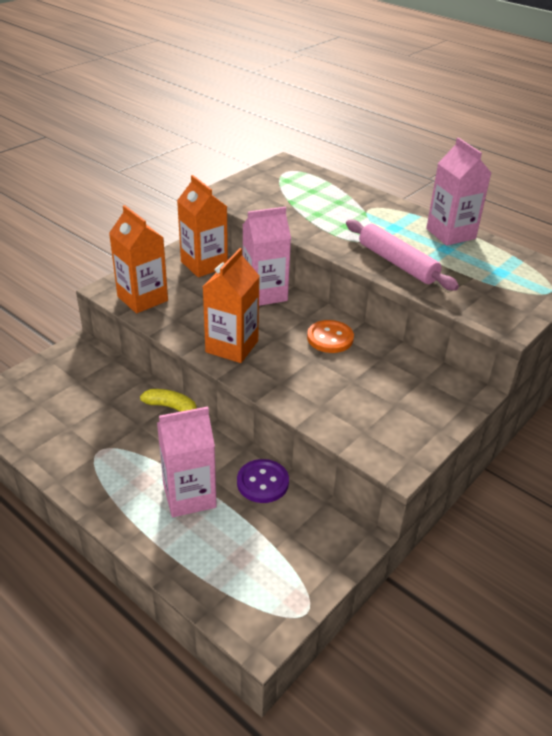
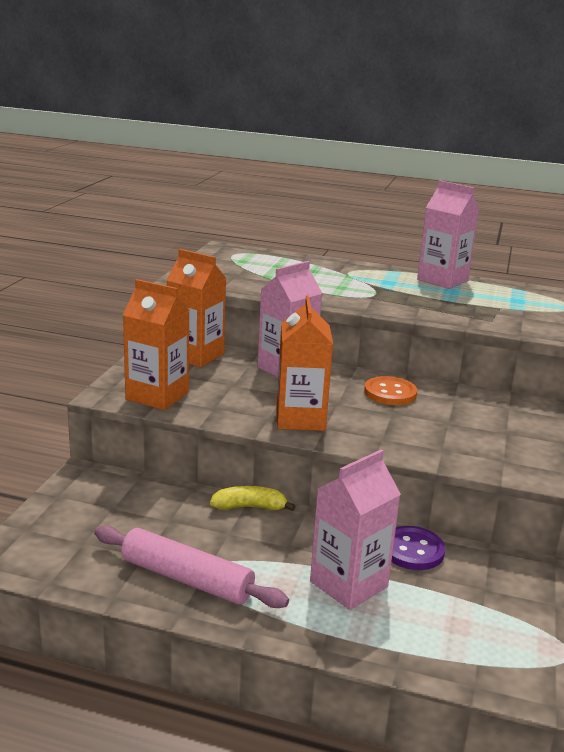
camera: 25 degrees left, 15 degrees down
(397, 263) = (423, 307): pink rolling pin -> pink rolling pin (187, 579)

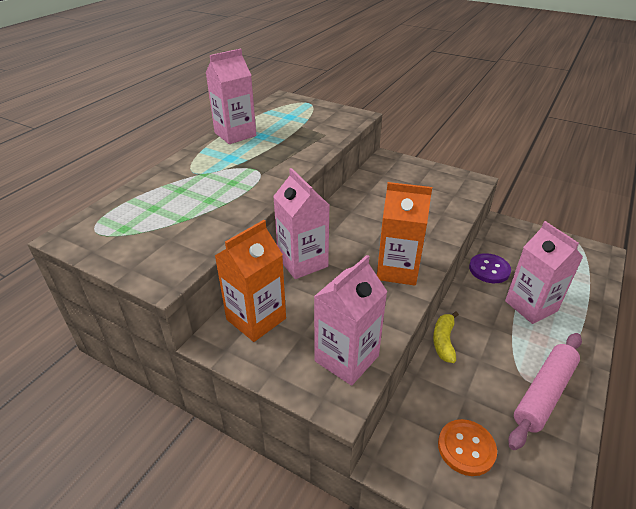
camera: 75 degrees left, 15 degrees up
(157, 396) = (346, 358): orange carton -> pink carton
(390, 393) = (356, 217): orange button -> orange button (466, 448)

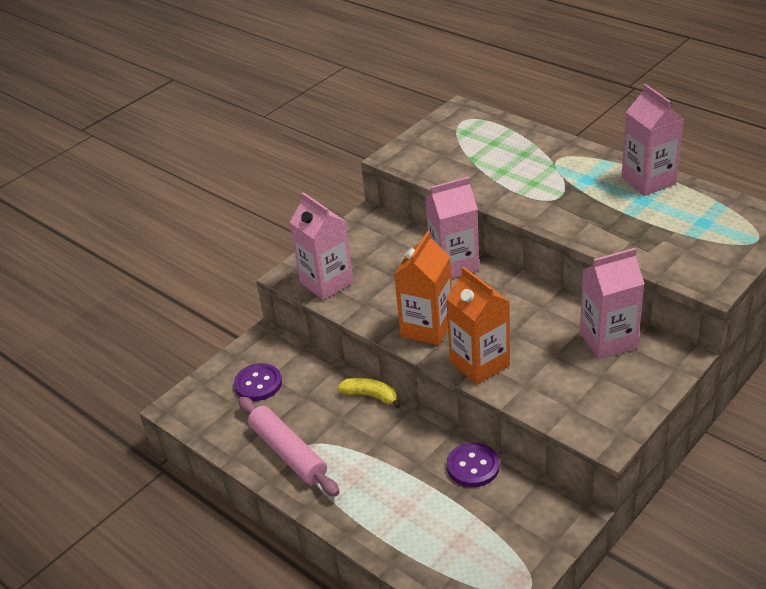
camera: 105 degrees right, 0 degrees up
(256, 319) = (385, 236): orange carton -> orange carton (479, 363)
(466, 448) = (258, 384): orange button -> purple button
(531, 306) = (401, 485): pink carton -> pink carton (608, 340)

